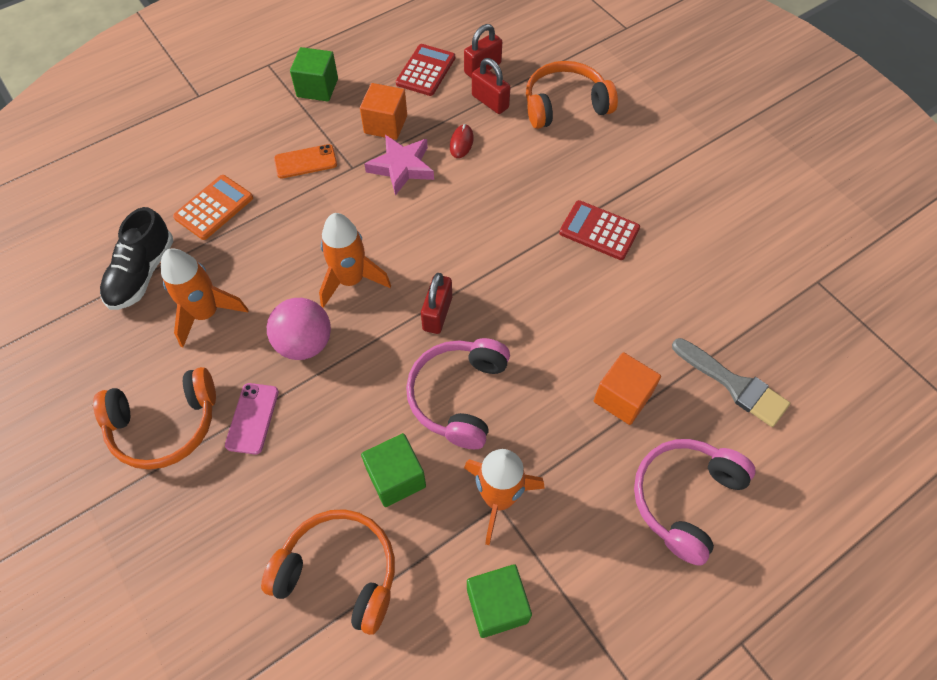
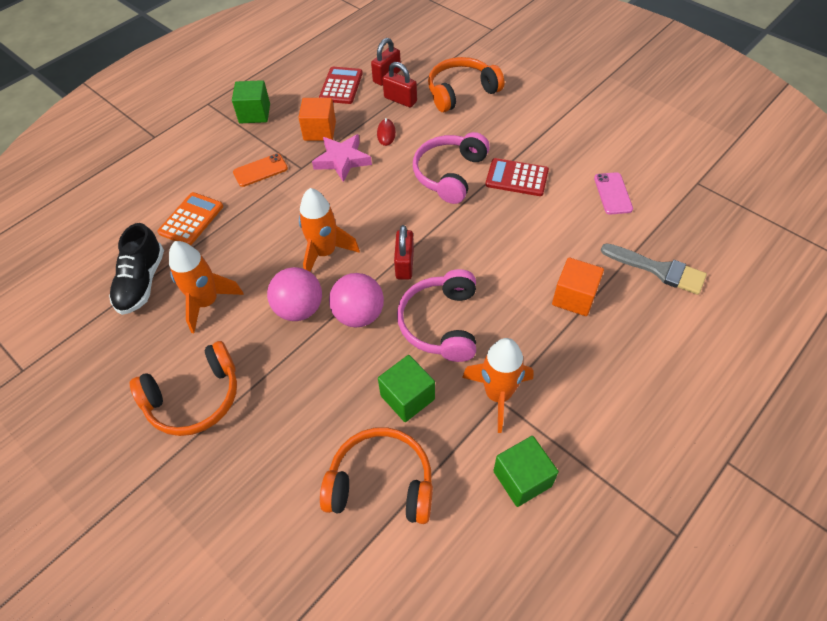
camera: 10 degrees left, 5 degrees down
(252, 418) = (270, 377): pink phone -> pink phone (613, 193)
(369, 365) = (359, 315): none -> pink ball
(685, 499) = (648, 362): pink headphones -> pink headphones (449, 174)

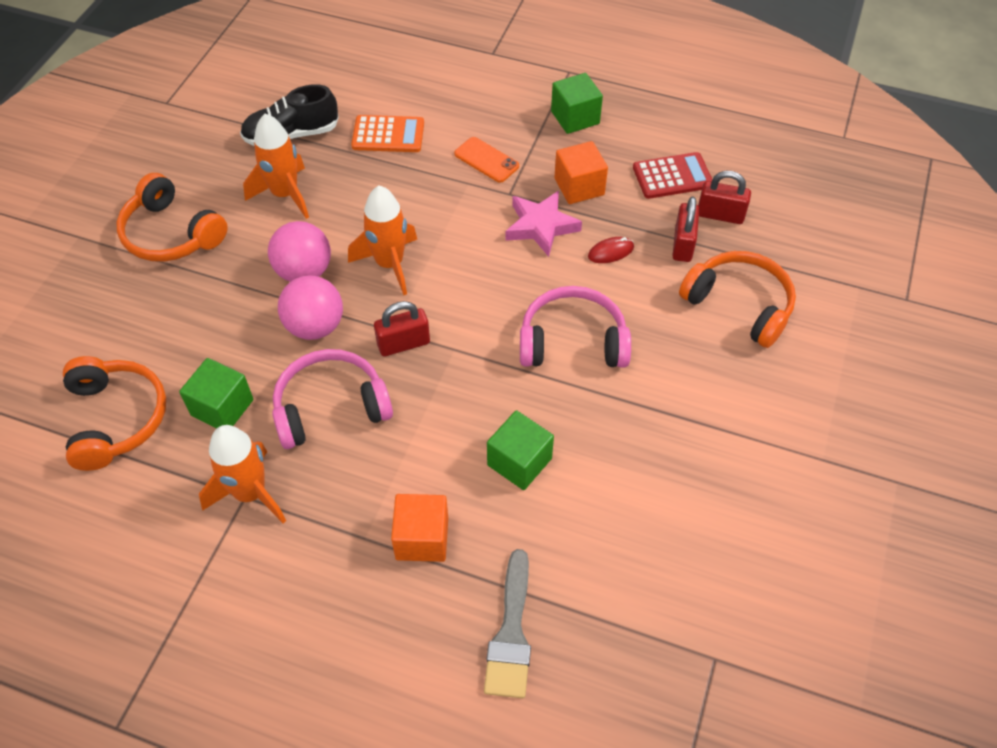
camera: 65 degrees right, 0 degrees up
(516, 178) = (604, 418): red calculator -> none
(522, 478) = (151, 547): green cube -> green cube (519, 462)
(613, 193) = (632, 544): pink phone -> none

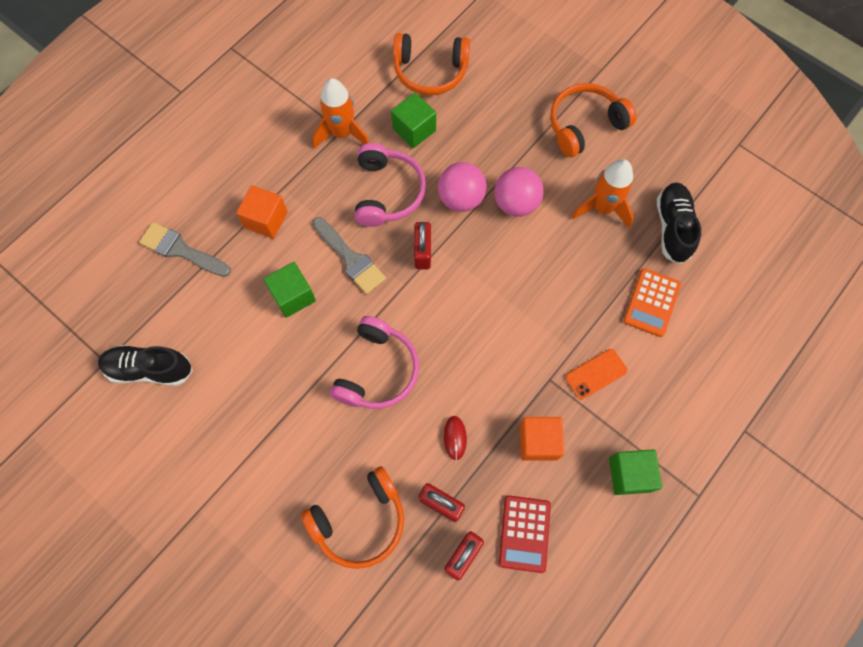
camera: 110 degrees right, 15 degrees up
(389, 264) = (502, 263): orange rocket -> none
(442, 416) = (350, 258): none -> grey brush
(541, 226) = (503, 391): pink star -> none
(695, 593) = (149, 369): none -> black shoe

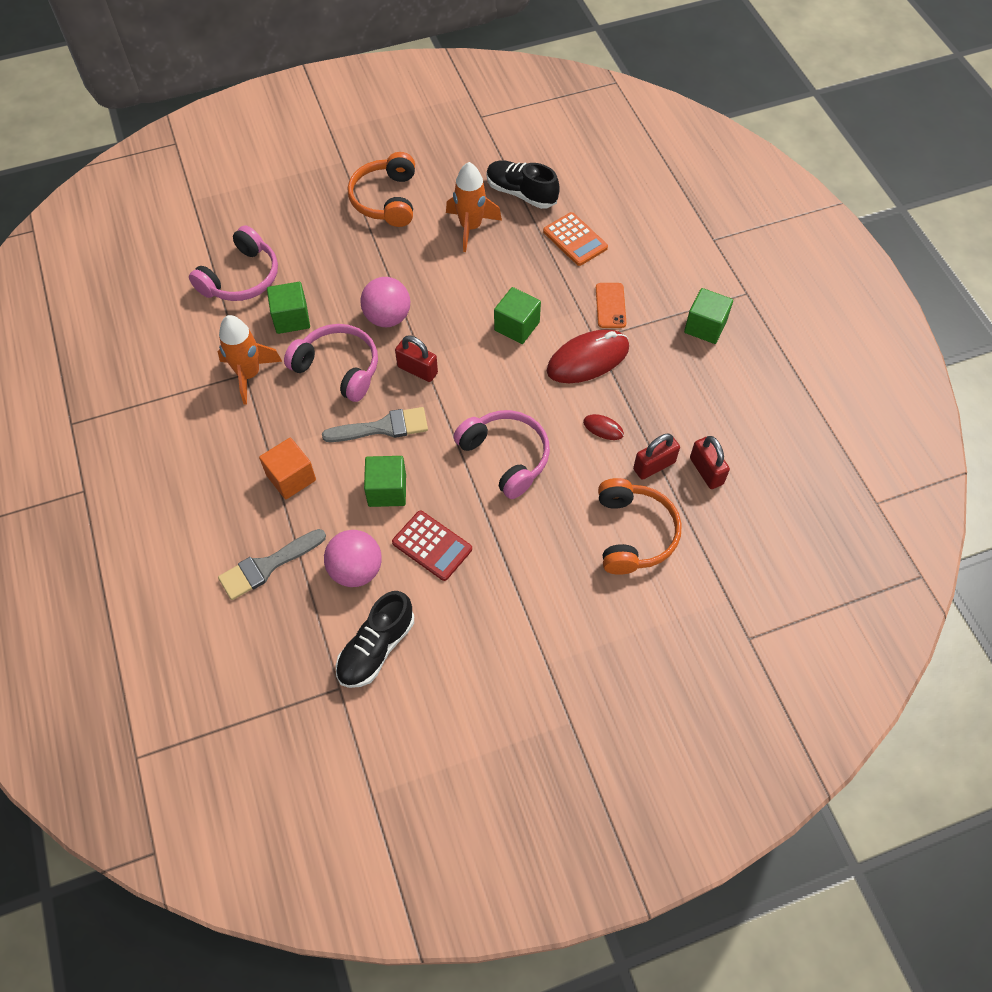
camera: 60 degrees left, 10 degrees down
(430, 71) = (241, 278): orange headphones -> pink headphones
(516, 203) = (422, 282): pink ball -> pink ball (356, 570)
(519, 305) = (516, 326): none -> green cube
(521, 385) = (588, 359): none -> red mouse
(524, 533) = (712, 419): red calculator -> red calculator (432, 546)
(538, 442) = (642, 372): orange cube -> none

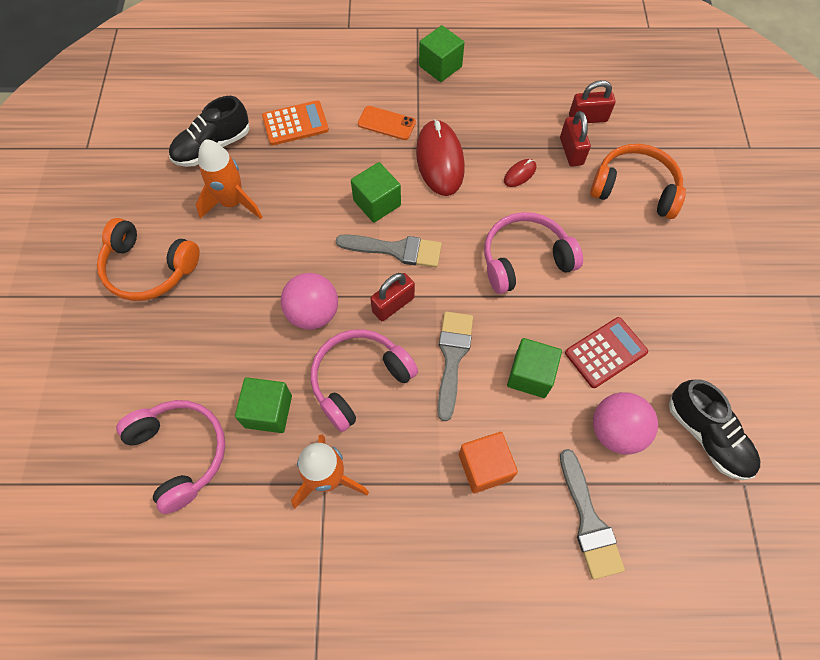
camera: 70 degrees left, 5 degrees up
(473, 355) = (396, 250): none -> grey brush

